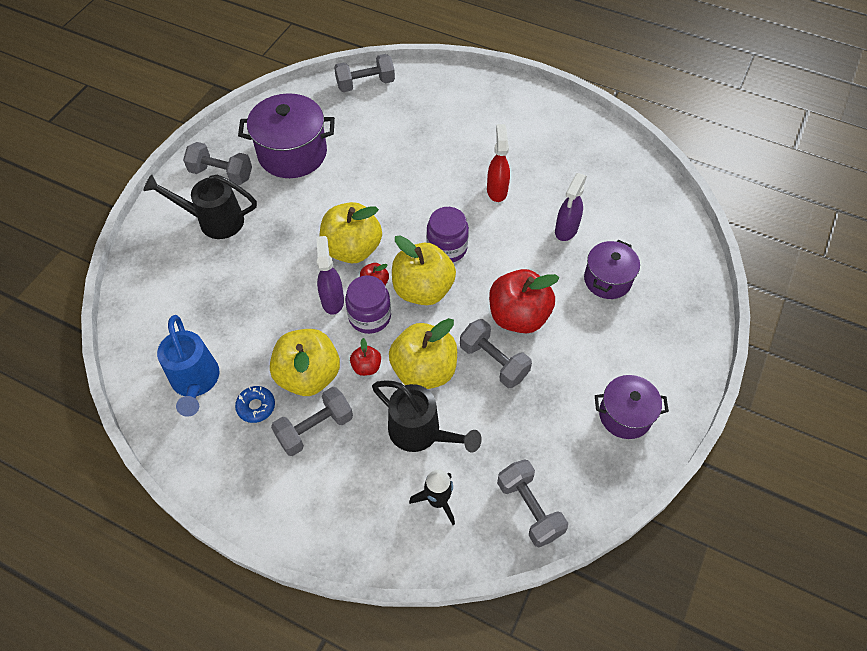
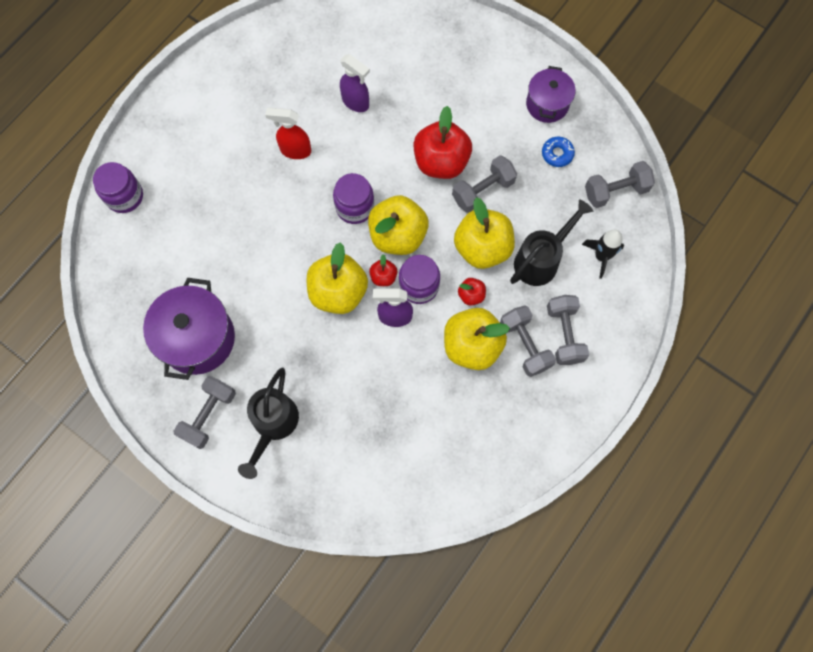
camera: 80 degrees left, 15 degrees up
(195, 382) = (462, 447): blue watering can -> none
(256, 406) = (496, 394): blue donut -> blue donut (557, 154)
(365, 84) = (112, 252): grey dumbbell -> grey dumbbell (564, 334)
(419, 81) = (124, 196): none -> purple jar
(607, 280) = (416, 83): purple pot -> none

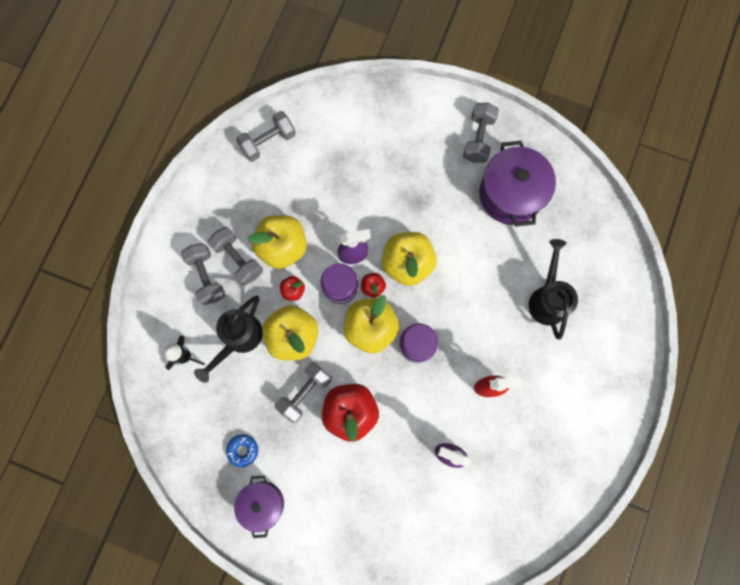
camera: 165 degrees right, 5 degrees up
(124, 196) = (624, 300): purple jar -> none
(273, 424) = (425, 144): black watering can -> black watering can (547, 299)
(615, 191) = (181, 425): grey dumbbell -> grey dumbbell (268, 142)

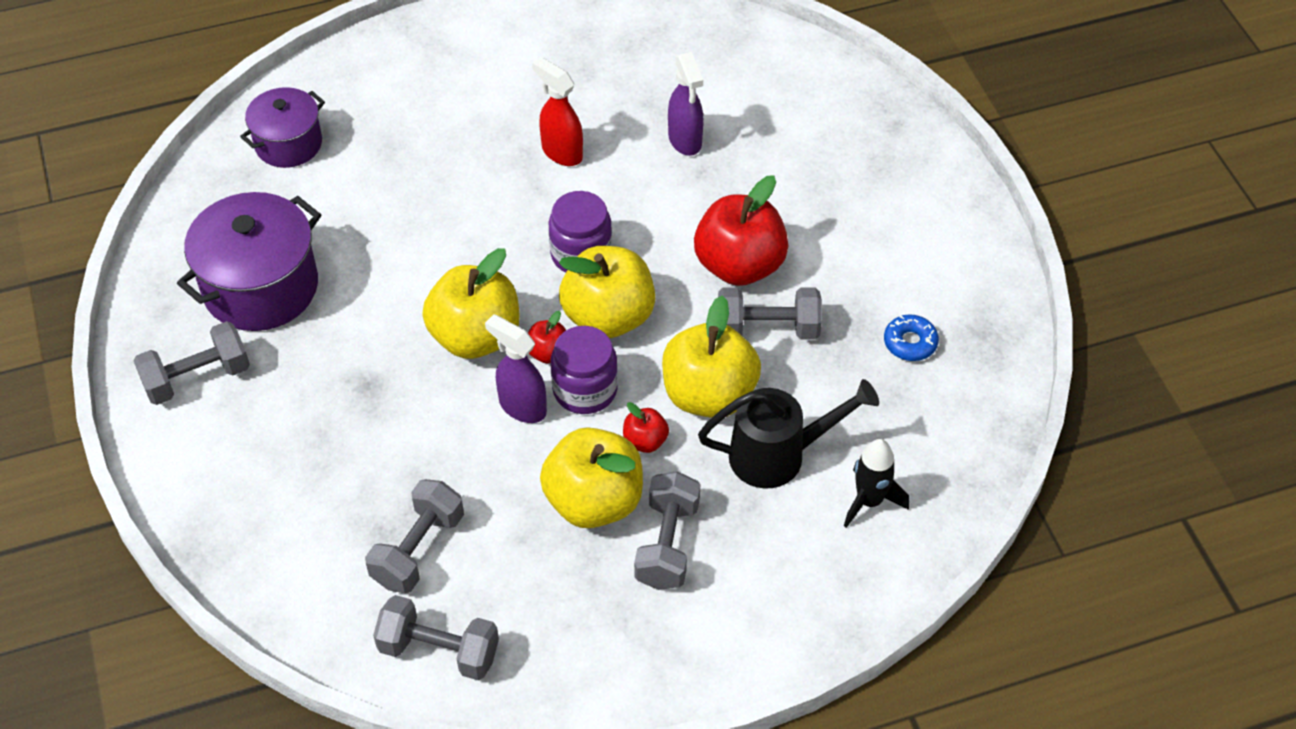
camera: 130 degrees left, 25 degrees down
(206, 277) = (734, 564): grey dumbbell -> grey dumbbell (418, 549)
(262, 503) = (945, 277): purple pot -> purple pot (288, 144)
(547, 299) = (384, 163): black watering can -> none

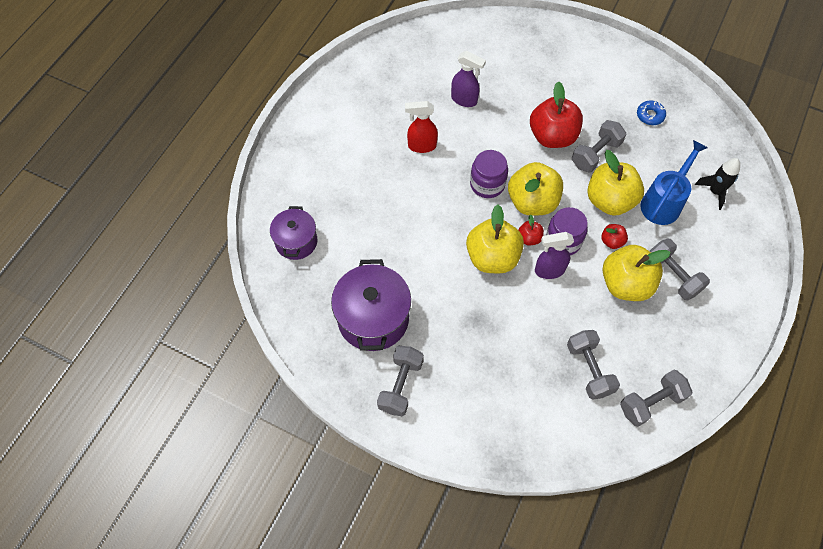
camera: 45 degrees left, 10 degrees up
(778, 455) = (663, 202): black watering can -> blue watering can

